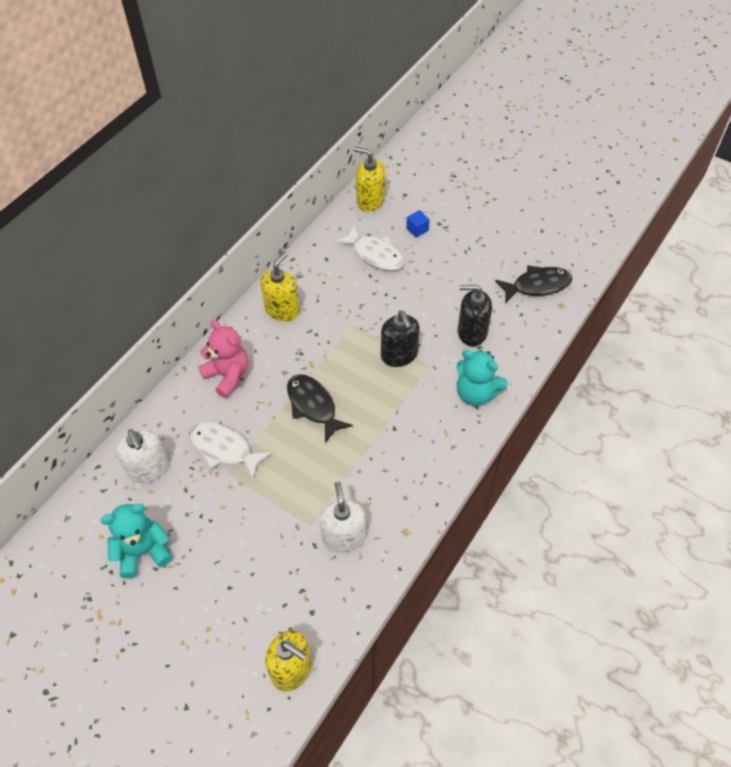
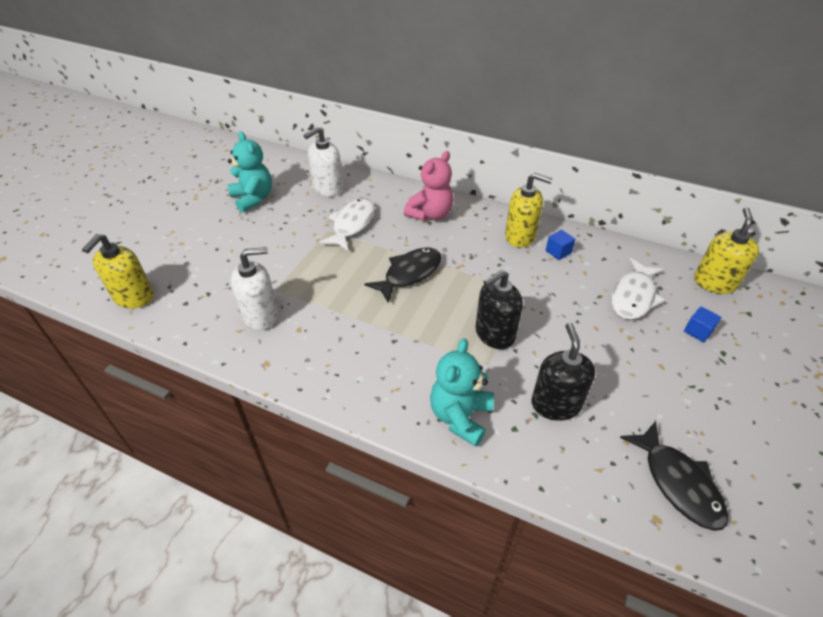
camera: 80 degrees right, 10 degrees down
(310, 287) = (558, 252): none -> blue cube

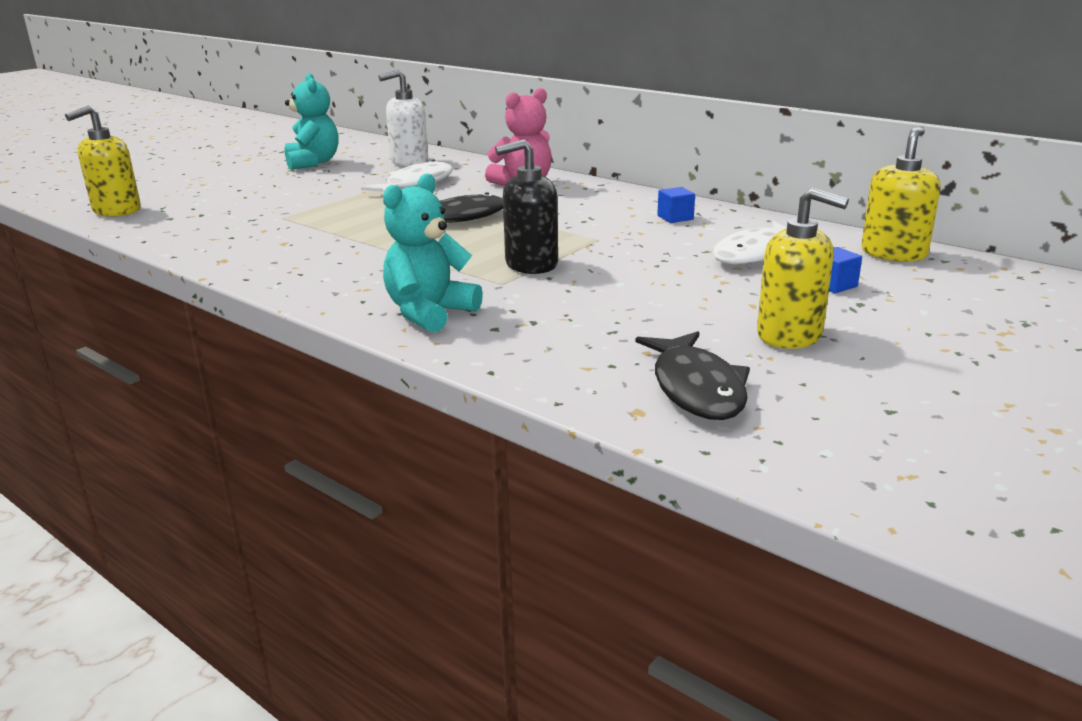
camera: 15 degrees right, 20 degrees down
(261, 315) = (248, 231): white soap dispenser -> none
(520, 236) = (631, 205): yellow soap dispenser -> yellow soap dispenser (790, 335)
(555, 404) = (569, 317): black soap dispenser -> none

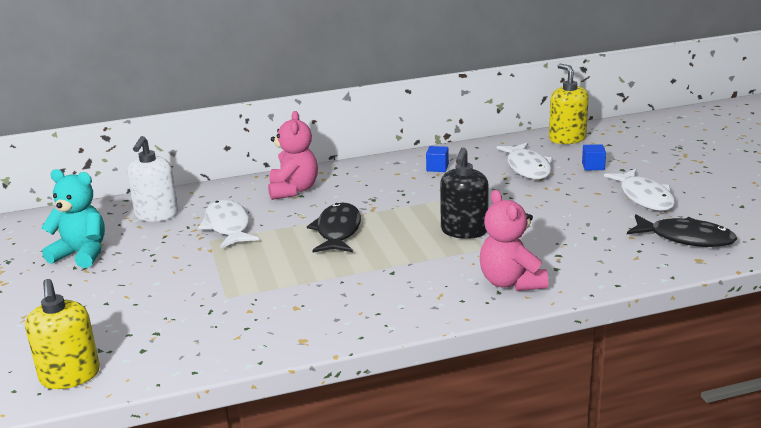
camera: 55 degrees left, 0 degrees up
(429, 313) = (511, 282): turquoise teddy bear -> pink teddy bear
(790, 335) = (644, 197): yellow soap dispenser -> white fish

